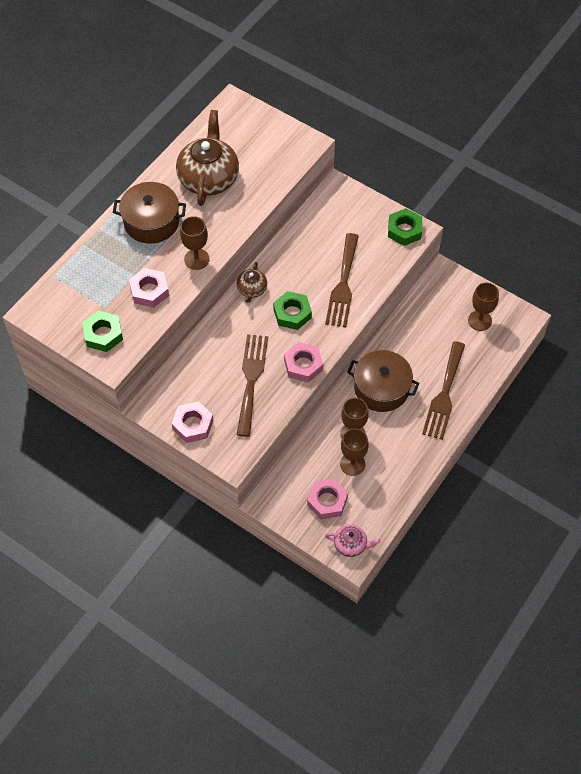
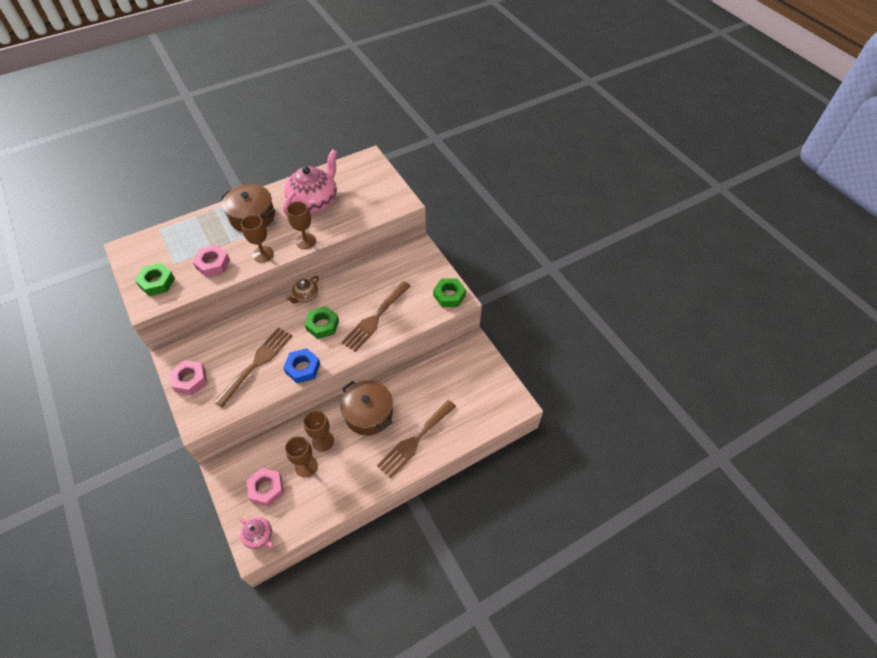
camera: 25 degrees right, 5 degrees down
(208, 178) = (314, 201): brown teapot -> pink teapot
(303, 365) = (303, 368): pink nut -> blue nut
(479, 320) = (480, 391): brown goblet -> brown goblet (305, 241)

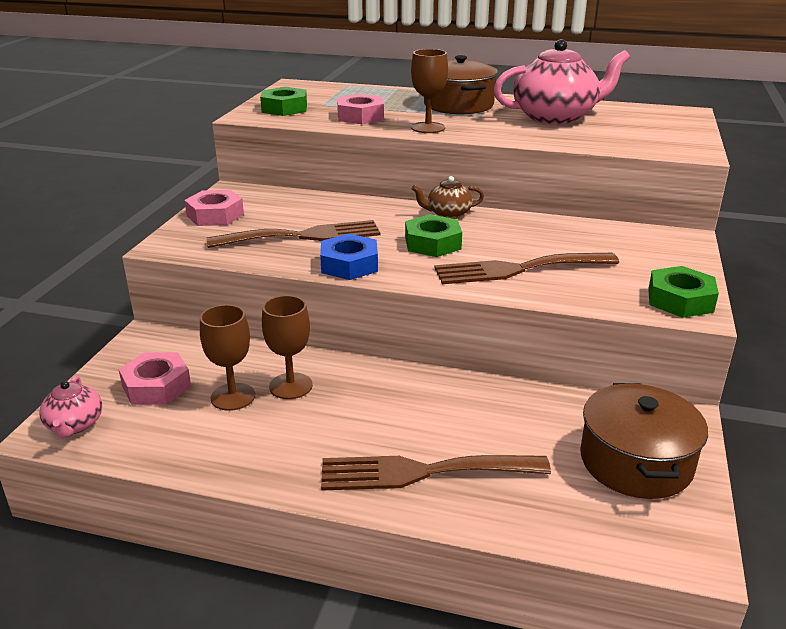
camera: 45 degrees right, 25 degrees down
(305, 241) = (497, 136): brown goblet -> none
(368, 414) = (392, 397): brown pot -> brown pot (636, 462)

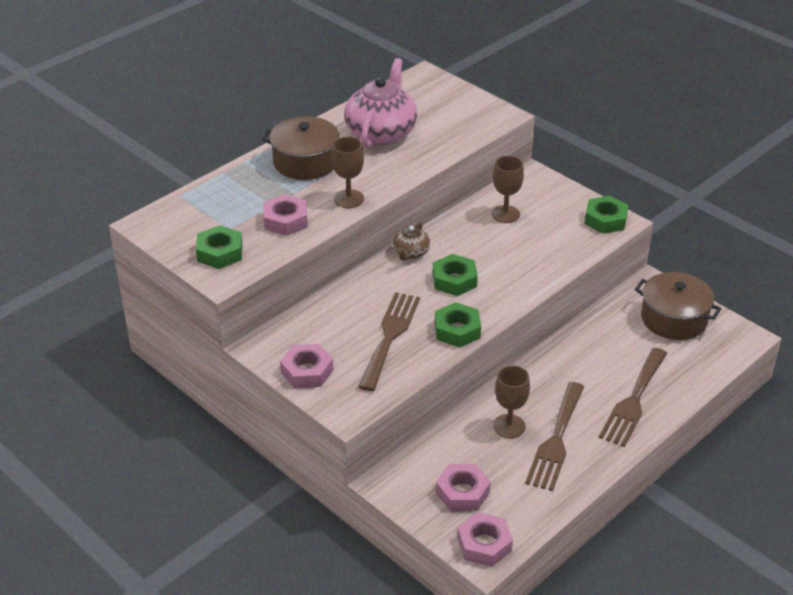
camera: 60 degrees left, 10 degrees up
(75, 425) = (484, 544): pink teapot -> pink nut
(233, 397) = (503, 457): brown goblet -> brown goblet (505, 214)
(349, 265) = (457, 330): blue nut -> green nut
(517, 269) = (522, 261): brown fork -> brown fork (556, 440)

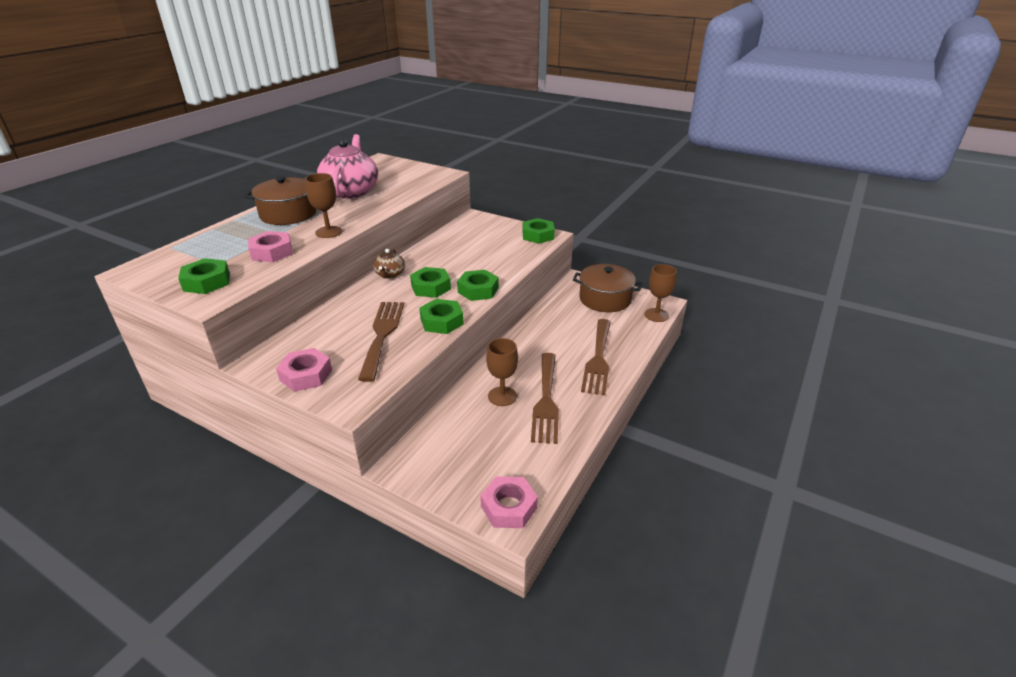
camera: 15 degrees left, 5 degrees down
(462, 492) = (475, 461): pink nut -> none
(505, 214) = (461, 241): brown goblet -> brown goblet (656, 315)
(508, 293) = (478, 290): none -> green nut

